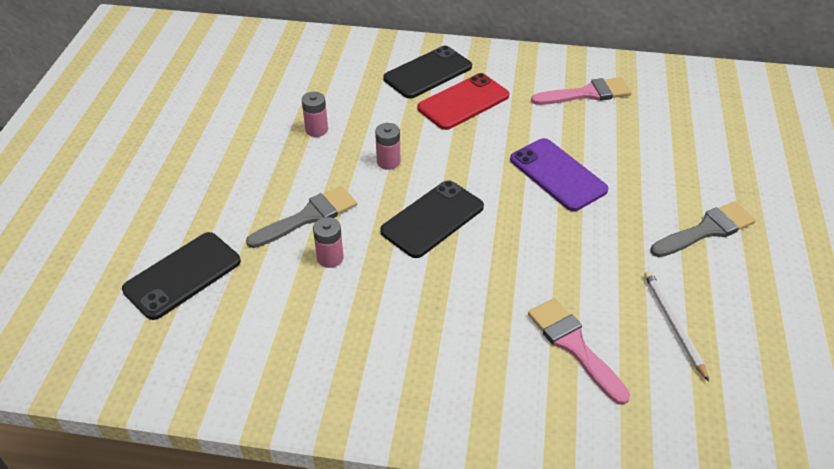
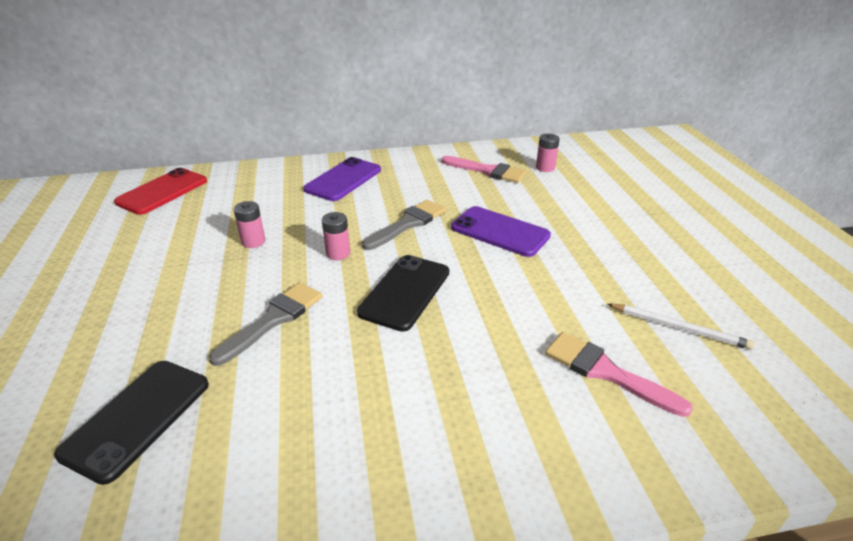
camera: 20 degrees left, 10 degrees down
(330, 258) = (313, 353): pink battery -> pink battery (545, 168)
(428, 73) = (343, 180): black phone -> purple phone
(463, 102) = (386, 195): red phone -> red phone (162, 192)
(587, 94) = (488, 171): pink brush -> pink brush turned 60 degrees clockwise
(673, 324) = (678, 328): white pencil -> white pencil turned 150 degrees clockwise
(706, 230) = (648, 246): grey brush -> grey brush (408, 224)

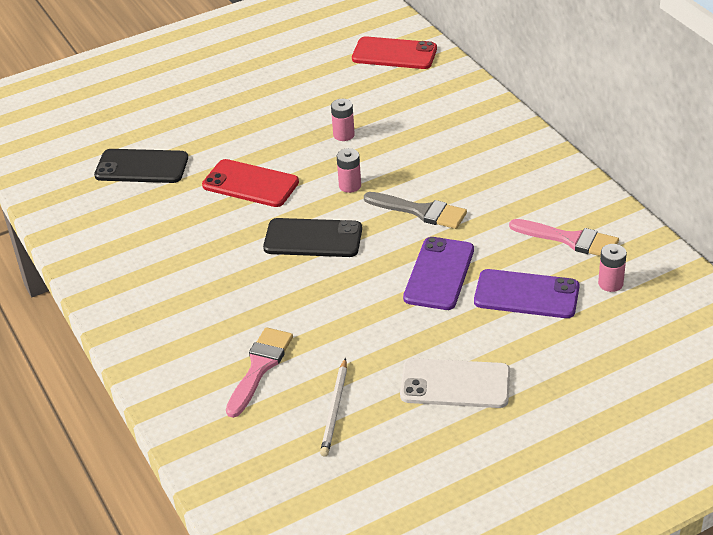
camera: 75 degrees right, 5 degrees up
(274, 319) = (250, 184): grey brush -> red phone
(343, 180) = (482, 146): purple phone -> purple phone (526, 295)
(488, 171) = (570, 239): pink brush -> pink brush turned 75 degrees counterclockwise
(648, 252) = (455, 384): none -> white phone

